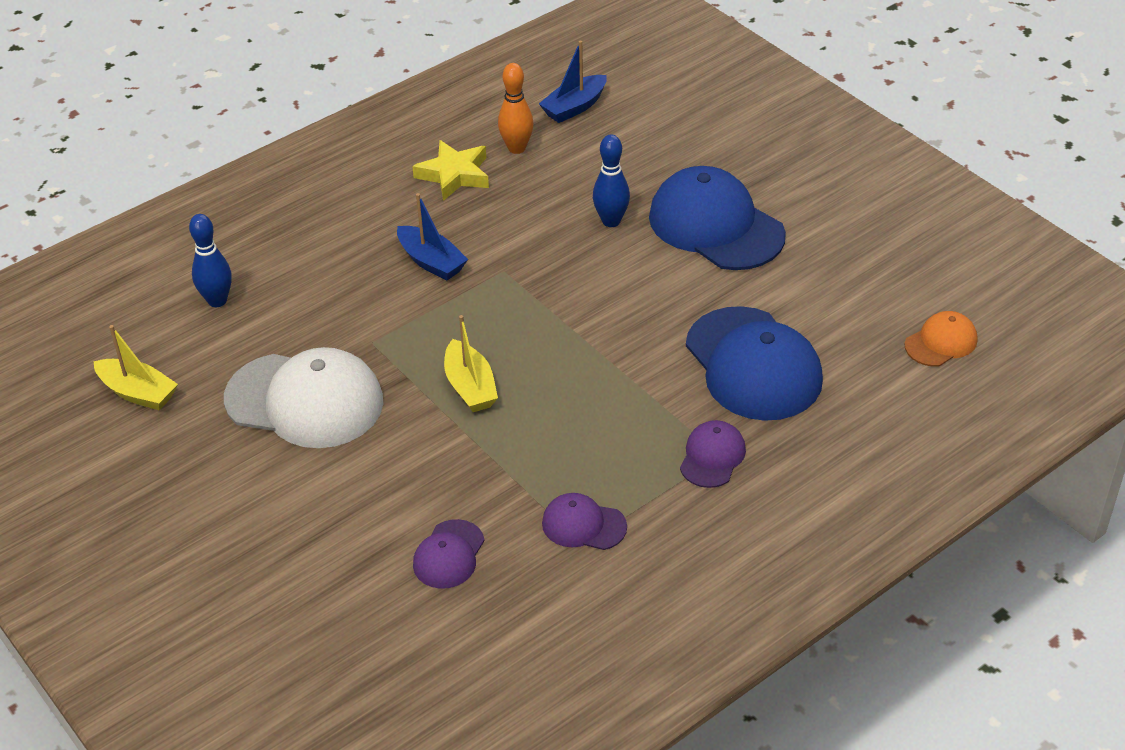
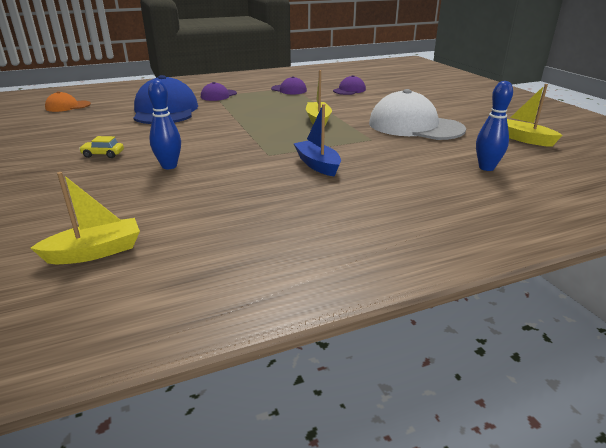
camera: 165 degrees left, 15 degrees down
(454, 175) = (268, 213): yellow star -> none
(517, 148) = (193, 224): orange bowling pin -> none
(574, 107) = (95, 252): blue boat -> yellow boat
(715, 226) = (103, 154): blue cap -> yellow car

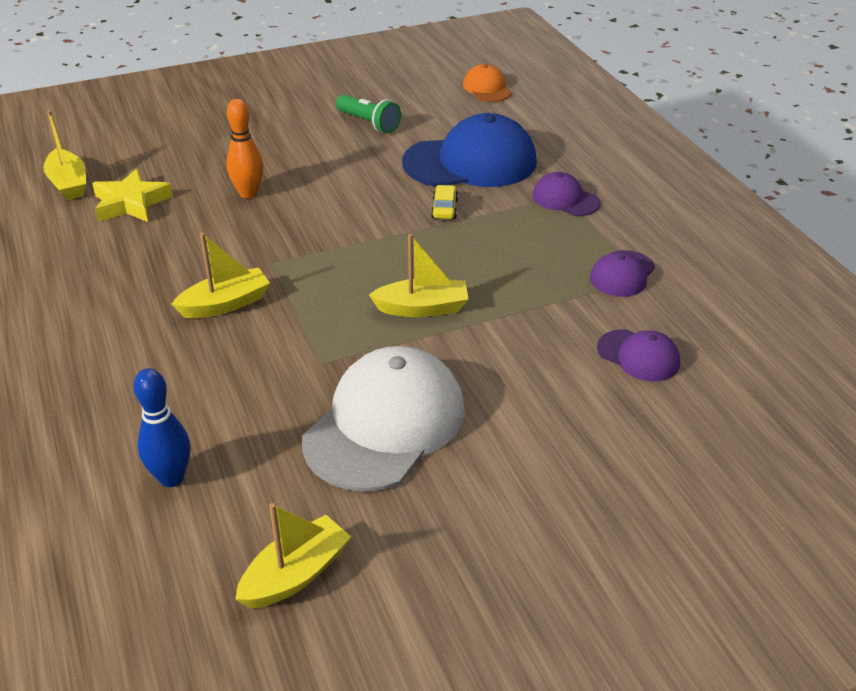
camera: 90 degrees right, 10 degrees up
(86, 134) = (369, 123): none -> green flashlight
(103, 154) = (295, 147): yellow car -> yellow car (444, 209)
(158, 212) = (131, 203): none -> yellow star
(169, 166) = (248, 193): blue bowling pin -> orange bowling pin
(317, 165) = (225, 304): blue boat -> yellow boat

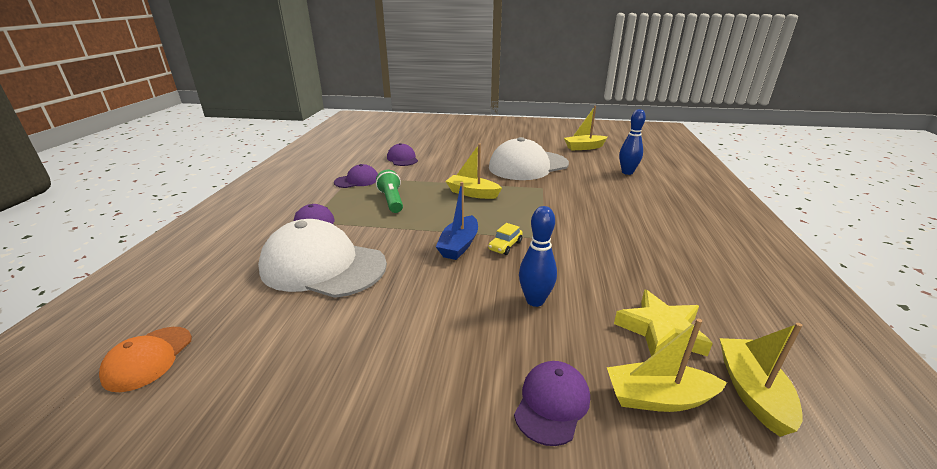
camera: 150 degrees left, 10 degrees down
(209, 141) = (552, 403): none -> purple cap
(225, 304) = (585, 223): yellow boat -> yellow boat (658, 398)
(248, 193) = (535, 300): orange bowling pin -> blue bowling pin
(363, 222) = (459, 245): none -> blue boat
(369, 123) = (341, 353): green flashlight -> green flashlight (391, 201)
(444, 209) = (394, 237): yellow car -> yellow car (505, 246)
(470, 162) = (323, 266): blue cap -> white cap

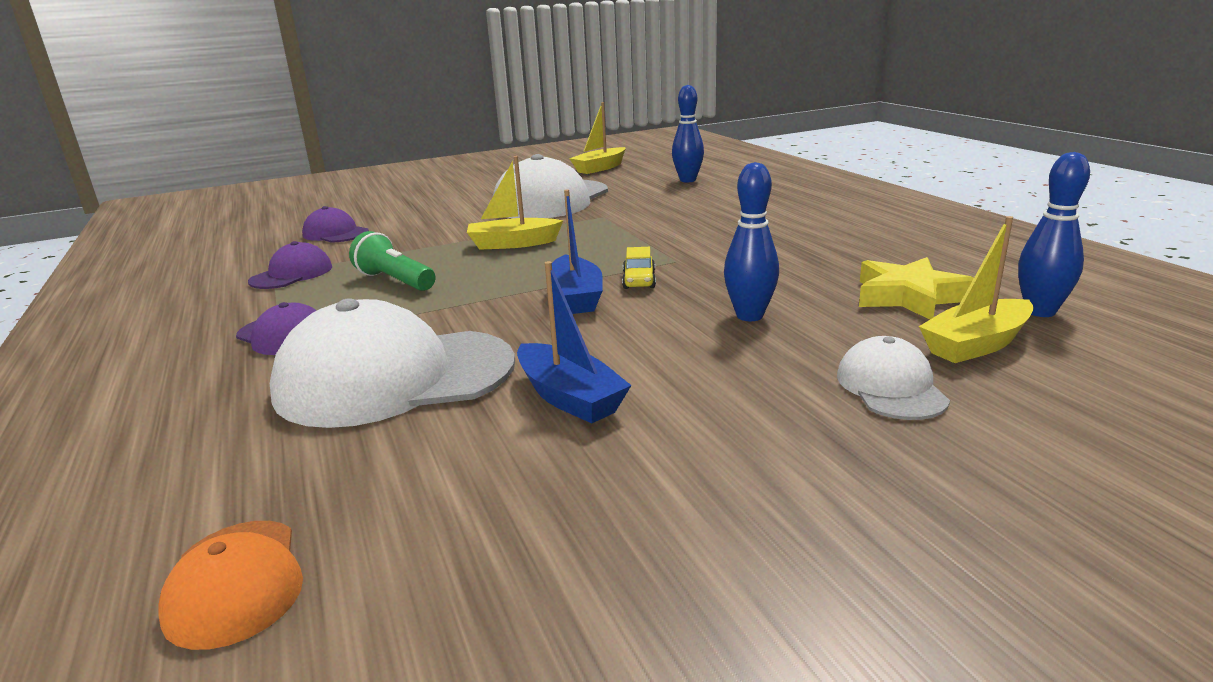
camera: 30 degrees left, 5 degrees down
(375, 318) = (569, 397): none -> blue boat
(552, 403) = (891, 387): purple cap -> white cap
(752, 391) = (1040, 311): yellow boat -> blue bowling pin

